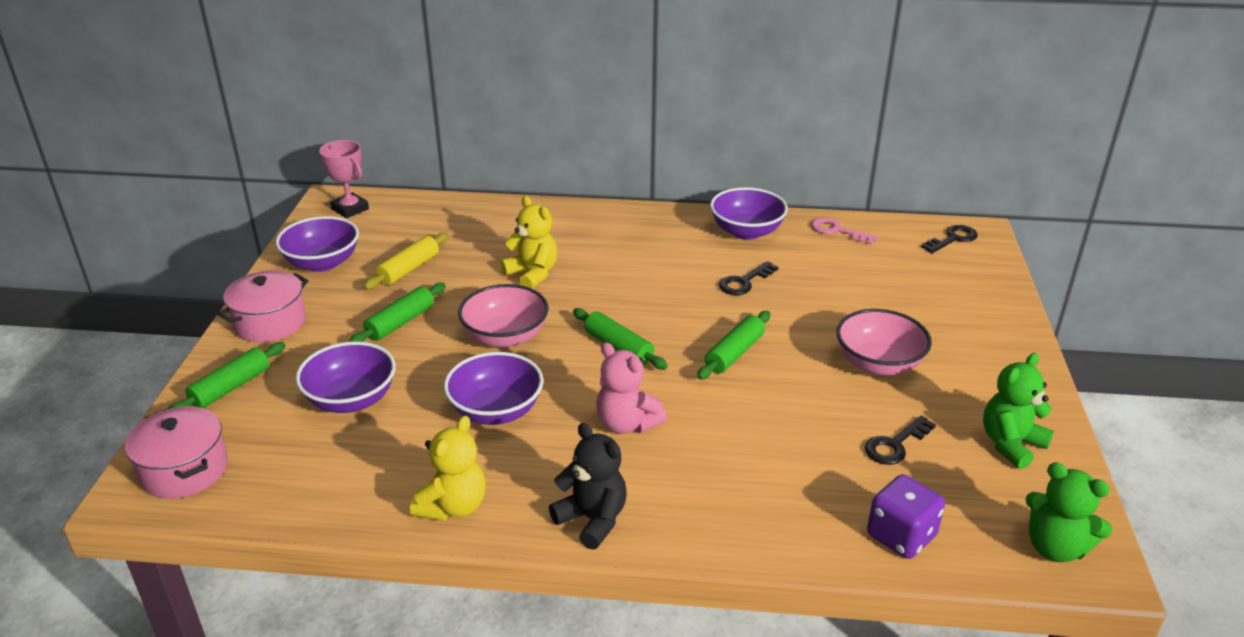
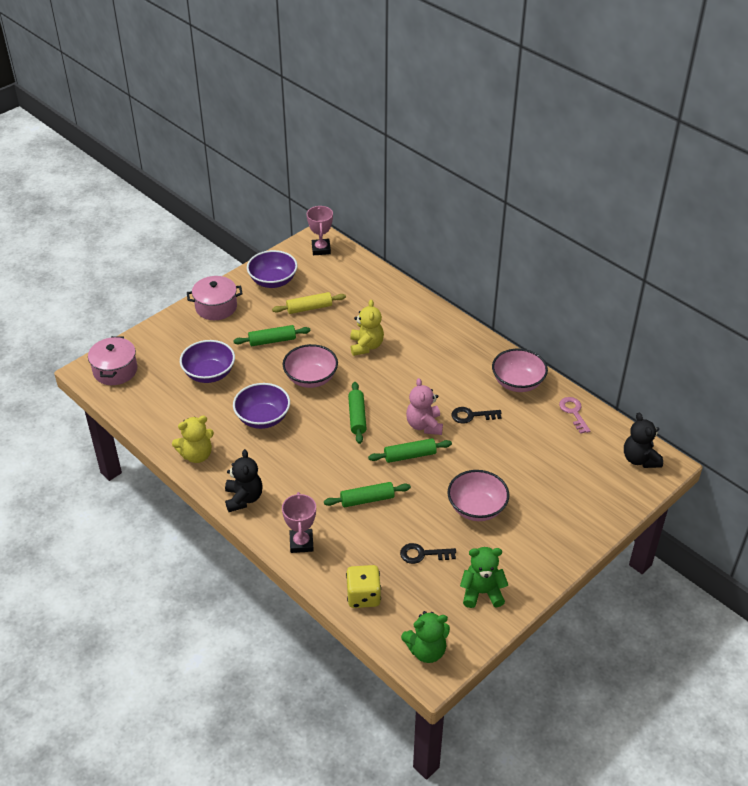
camera: 40 degrees right, 10 degrees up
(231, 387) = (168, 336): green rolling pin -> green rolling pin (367, 499)
(627, 424) = (312, 461): pink teddy bear -> pink teddy bear (424, 425)
(741, 525) = (301, 543): none -> pink trophy
(746, 231) = (517, 382): purple bowl -> pink bowl
(901, 536) = (363, 596): purple dice -> yellow dice
(953, 239) = (640, 459): black key -> black teddy bear
(1055, 547) = (426, 650): green teddy bear -> green teddy bear turned 90 degrees counterclockwise

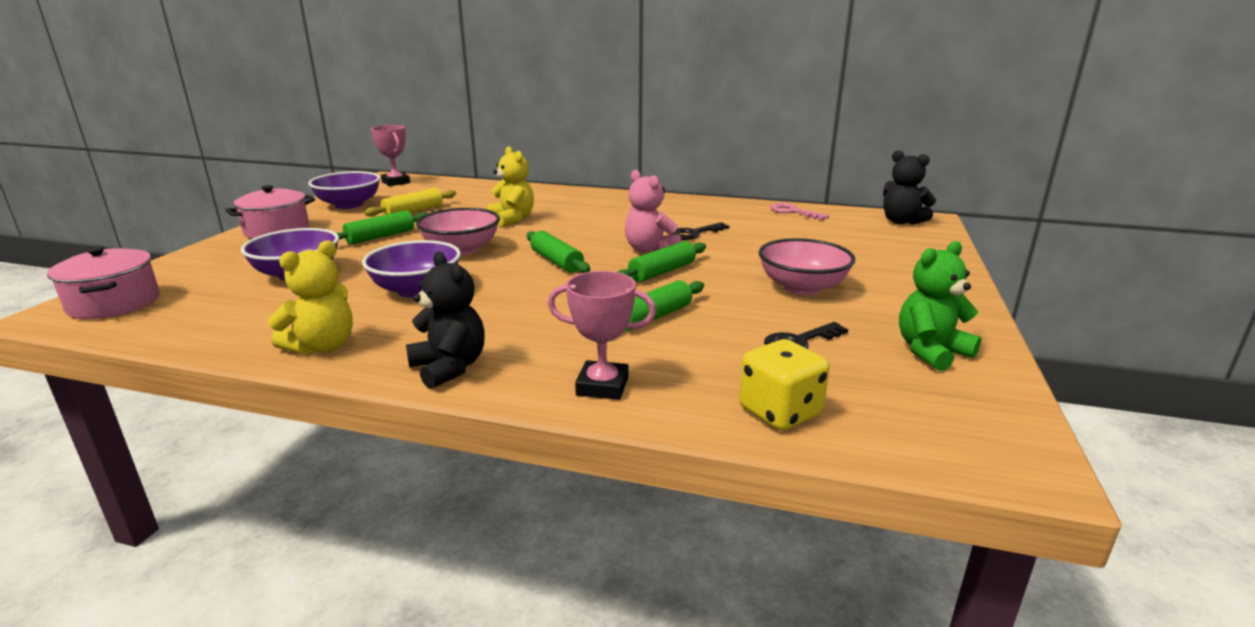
camera: 30 degrees left, 20 degrees down
(301, 543) = (602, 386): pink trophy -> pink trophy turned 45 degrees counterclockwise
(426, 650) = (970, 440): green teddy bear -> none
(517, 382) = (711, 208): pink bowl -> none

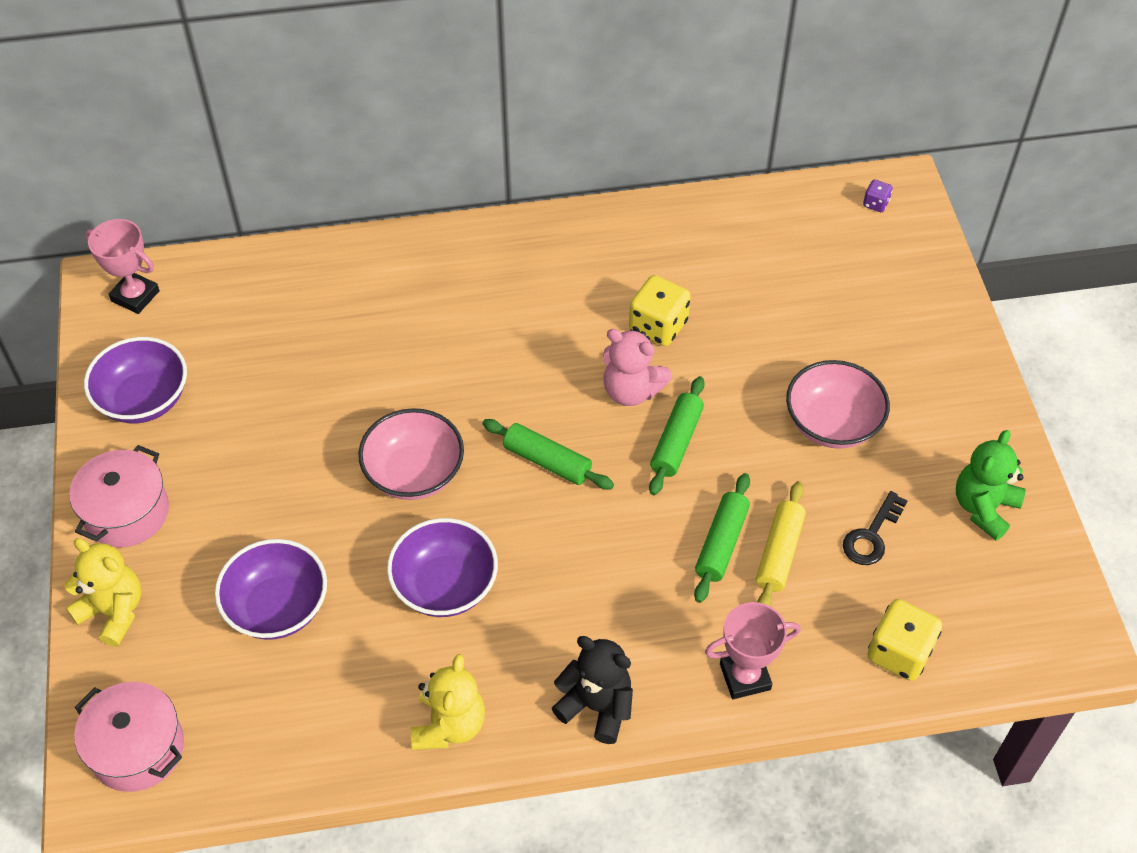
camera: 25 degrees left, 30 degrees up
(380, 237) = (283, 477): green rolling pin -> none
(413, 211) = (256, 387): yellow rolling pin -> yellow rolling pin (779, 553)
(512, 219) = (409, 364): yellow teddy bear -> yellow teddy bear (113, 611)
(694, 233) = (658, 326): black key -> yellow dice
(793, 212) = (743, 216): pink key -> none
(901, 221) = (875, 204): black teddy bear -> purple dice

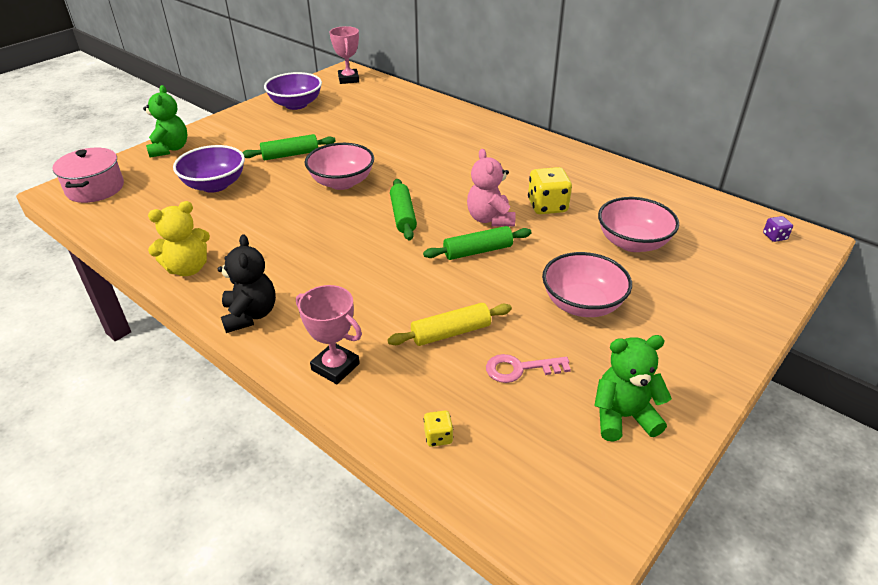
camera: 50 degrees right, 15 degrees down
(113, 611) = (170, 149): yellow teddy bear -> green teddy bear
(126, 512) = (229, 128): pink pot -> none
(445, 586) = (281, 224): purple bowl -> none
(721, 543) = (427, 304): green rolling pin -> green rolling pin (290, 155)
(783, 311) = (632, 243): none -> pink bowl
(871, 535) = (520, 369): black key -> pink key
(899, 652) = (438, 437): yellow dice -> yellow dice, size x0.50

